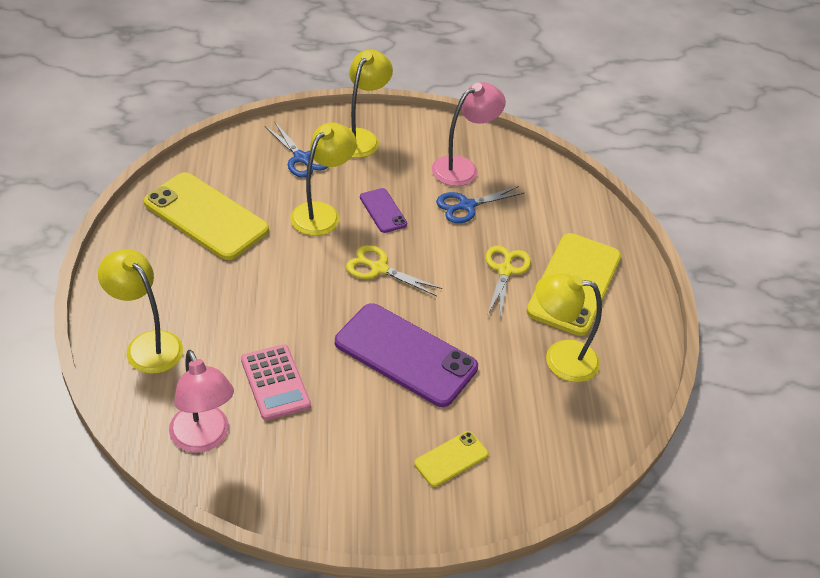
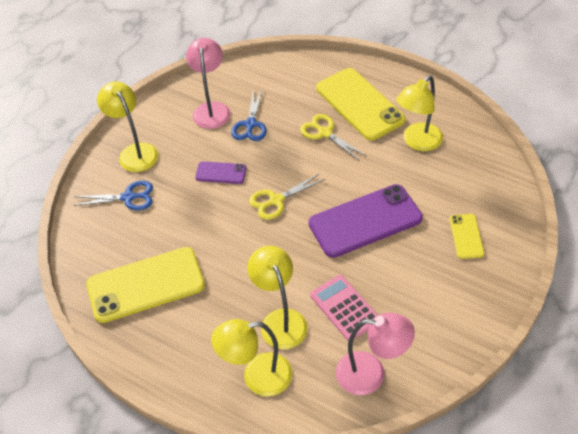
camera: 50 degrees left, 5 degrees up
(275, 382) = (344, 308): pink calculator -> pink calculator turned 135 degrees counterclockwise
(322, 213) = (196, 209): yellow lamp -> yellow lamp (280, 320)

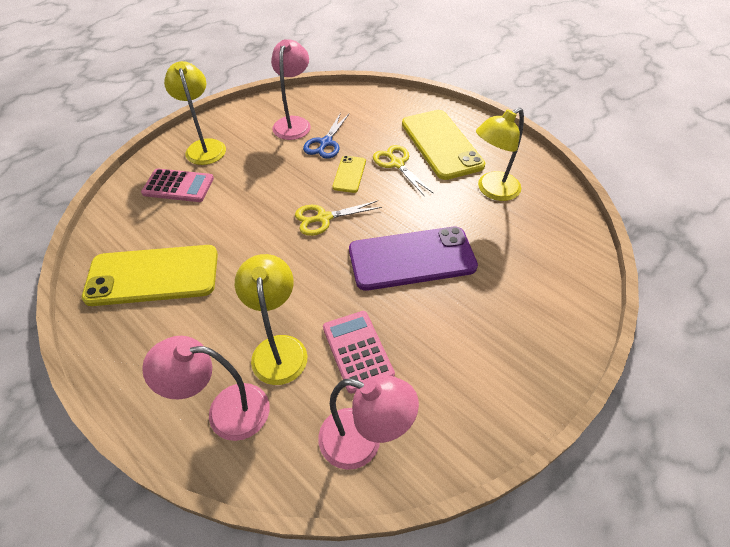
camera: 10 degrees right, 0 degrees up
(128, 197) = (178, 186): blue scissors -> pink calculator
(221, 173) = (278, 181): purple phone -> none
(257, 377) = (225, 411): yellow lamp -> pink lamp
(466, 236) = (523, 299): yellow phone -> yellow phone (349, 174)

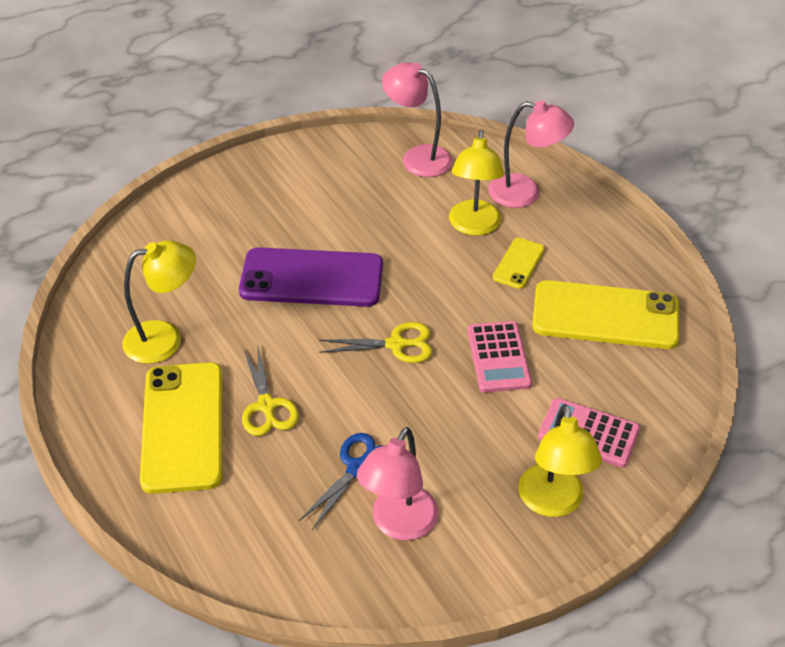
camera: 165 degrees left, 5 degrees down
(349, 174) = (341, 402): yellow phone -> yellow phone (519, 263)
(357, 351) = (401, 211): pink calculator -> pink calculator (498, 357)

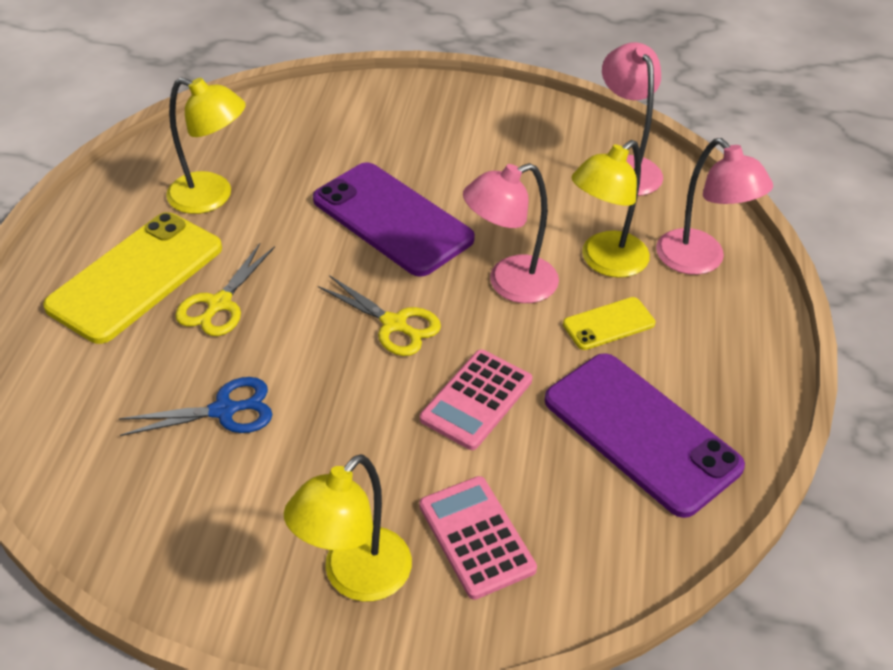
camera: 40 degrees right, 0 degrees up
(399, 524) = (194, 487): pink lamp -> pink lamp (509, 284)
(605, 315) = (641, 433): yellow phone -> purple phone

